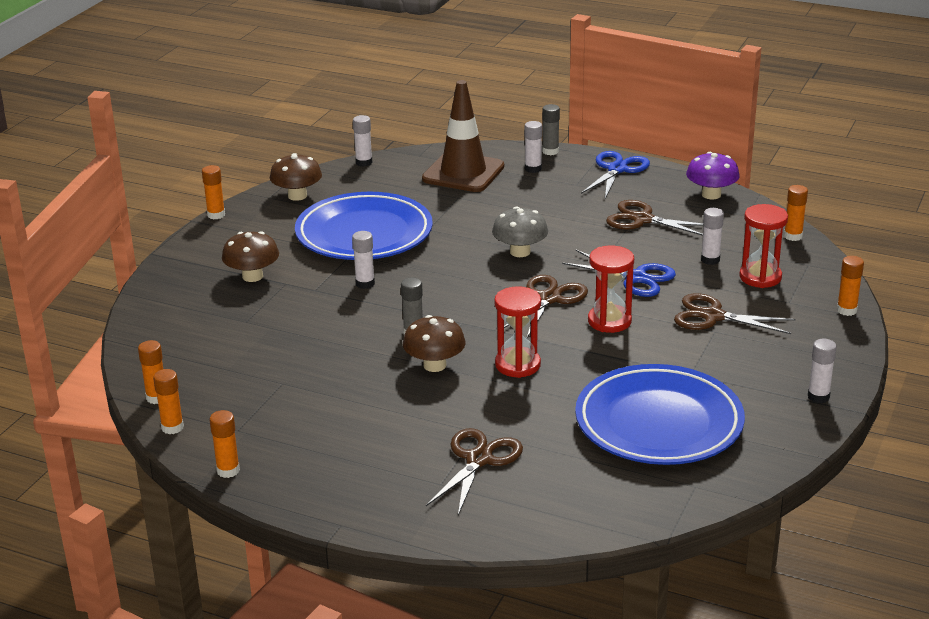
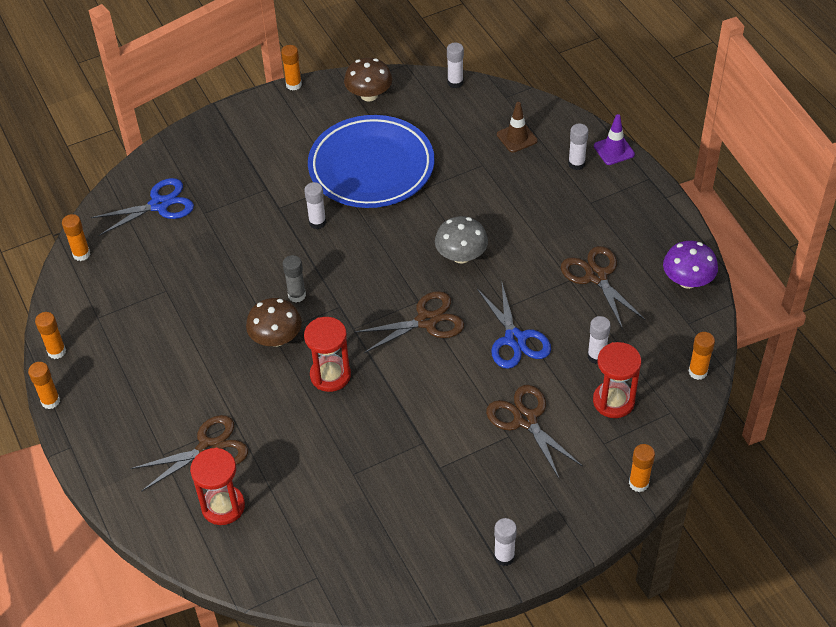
camera: 40 degrees right, 20 degrees up
(172, 427) = (64, 289): orange glue stick -> orange glue stick (50, 401)
(252, 276) = (253, 168): brown mushroom -> none
(463, 173) = (517, 138): brown traffic cone -> brown traffic cone, size x0.49
(550, 151) = (614, 150): grey glue stick -> purple traffic cone
(609, 321) = (443, 373): red hourglass -> red hourglass (223, 506)
(617, 169) = (644, 204): blue scissors -> blue scissors (159, 205)
(658, 423) = (360, 500): blue plate -> none

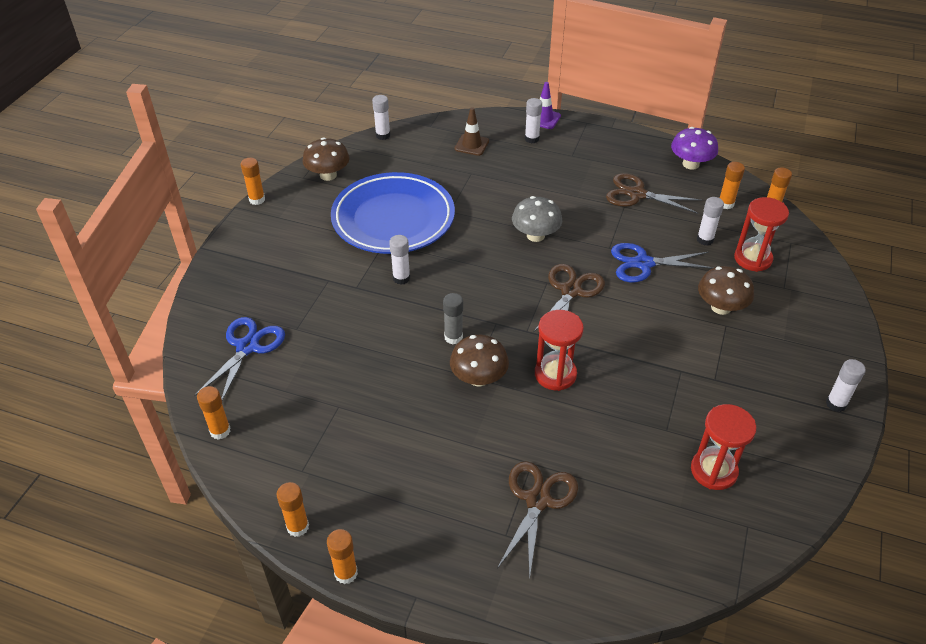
camera: 45 degrees left, 5 degrees down
(223, 506) = (609, 534): red hourglass -> red hourglass (713, 471)
(515, 339) = (643, 263): blue scissors -> blue scissors turned 150 degrees clockwise
(525, 419) = (720, 307): brown scissors -> brown mushroom
(638, 483) = (837, 296): orange glue stick -> orange glue stick (725, 204)

